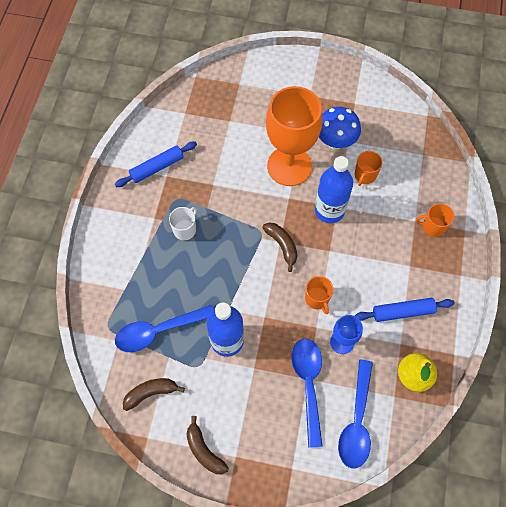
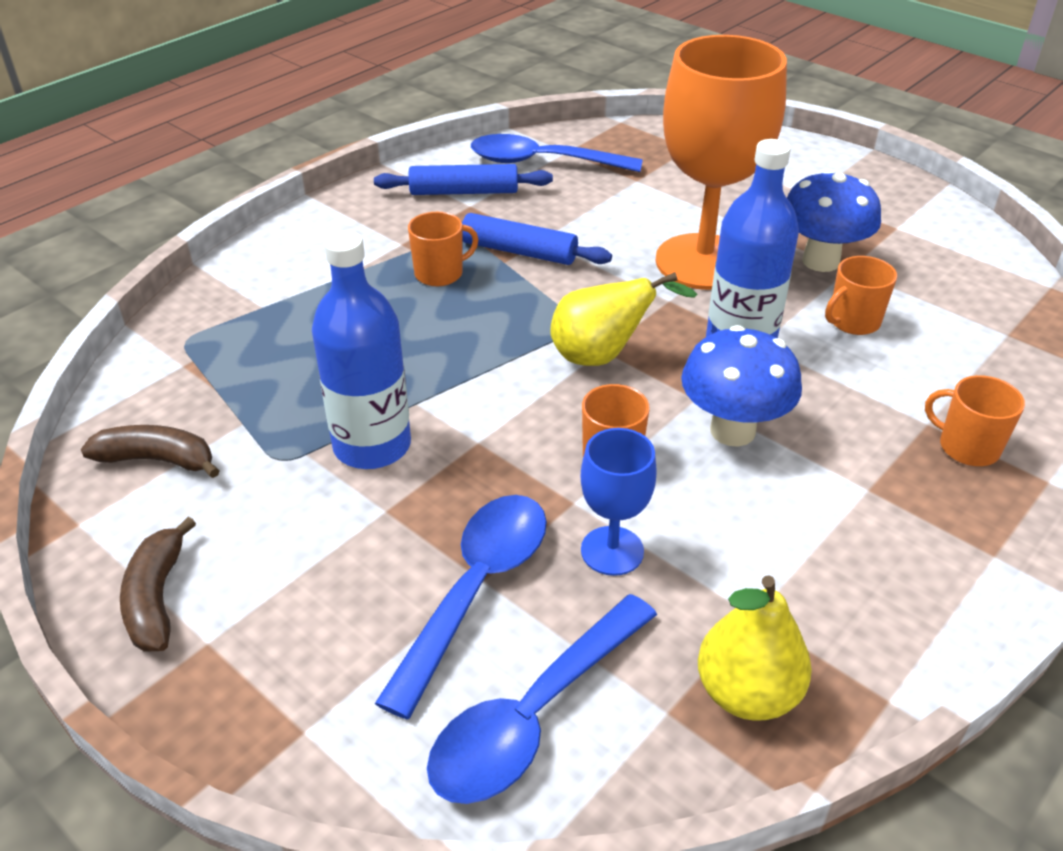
camera: 30 degrees right, 25 degrees down
(159, 331) = (263, 381): blue spoon -> blue spoon (543, 162)
(185, 229) = (440, 273): white mug -> orange mug
(282, 246) = (602, 356): brown banana -> yellow pear
(351, 261) = (732, 431): none -> blue mushroom
(402, 312) = (798, 560): blue rolling pin -> blue rolling pin (519, 251)

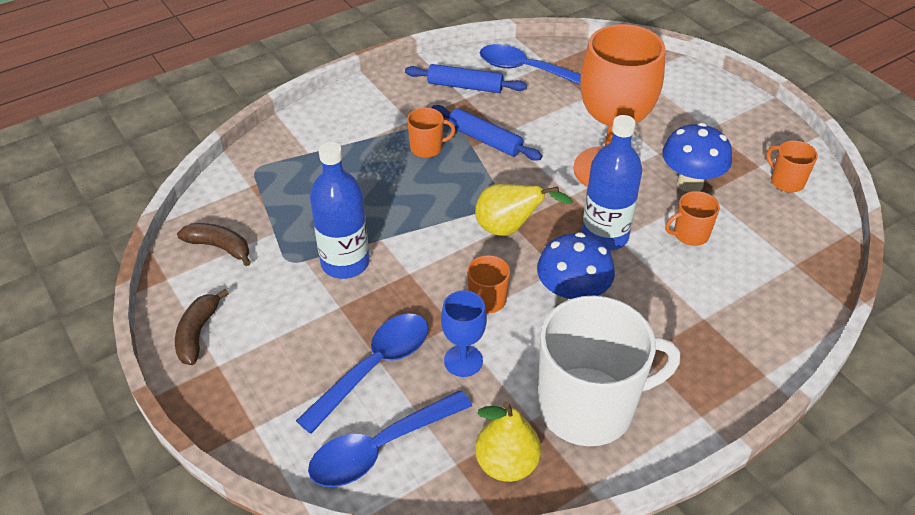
camera: 15 degrees right, 5 degrees up
(829, 578) = (588, 406): none -> white mug
(967, 447) = (722, 340): orange mug -> orange mug (786, 181)

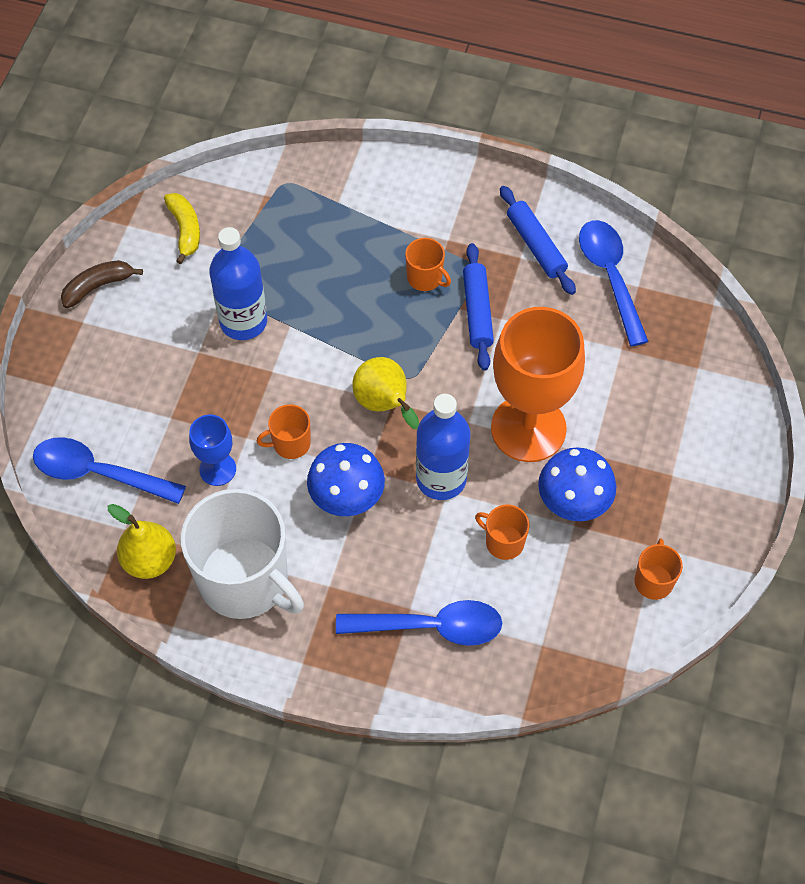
camera: 50 degrees right, 15 degrees up
(219, 247) = (185, 230): brown banana -> yellow banana
(374, 367) = (162, 417): blue spoon -> blue spoon (430, 626)

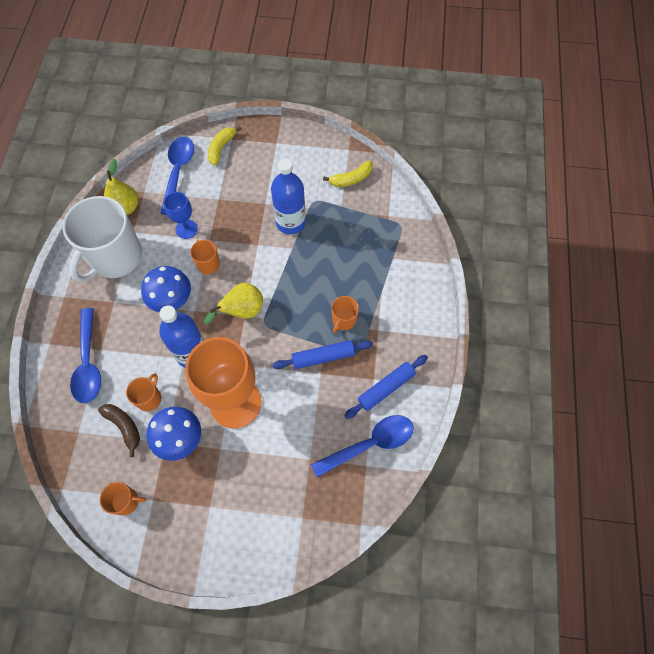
camera: 80 degrees right, 5 degrees up
(68, 403) = (221, 148): none -> yellow banana
(98, 286) = (301, 145): brown banana -> brown banana (124, 427)

